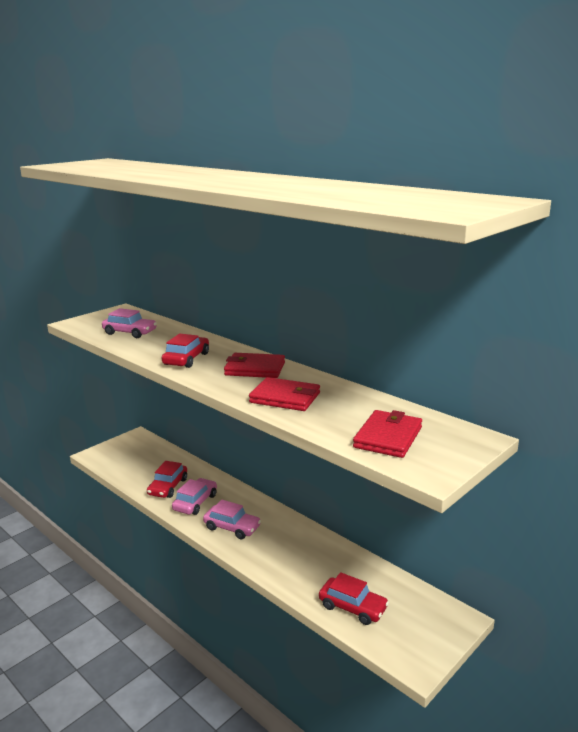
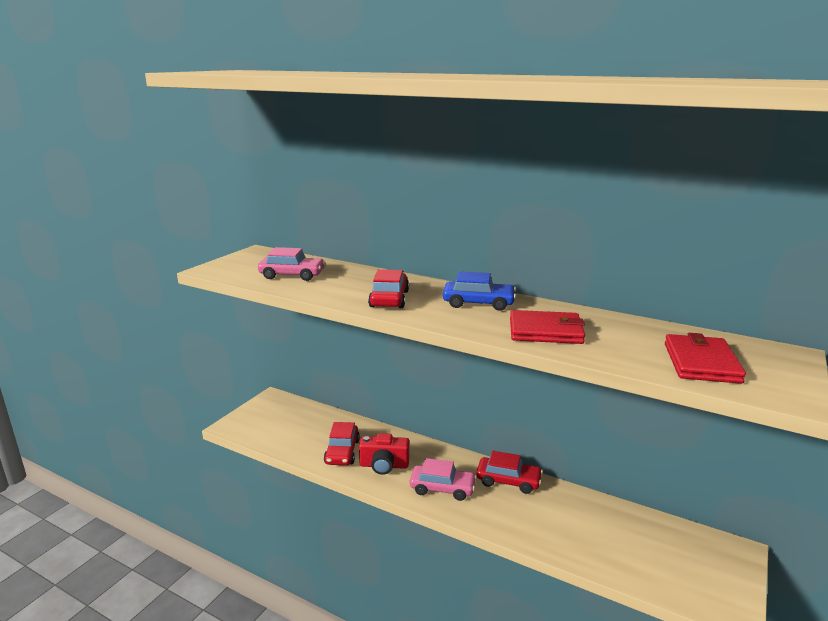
camera: 15 degrees left, 0 degrees up
(195, 502) = (384, 465): pink car -> red camera
(255, 369) = (478, 303): red wallet -> blue car
(352, 607) = (626, 558): red car -> red car (508, 481)

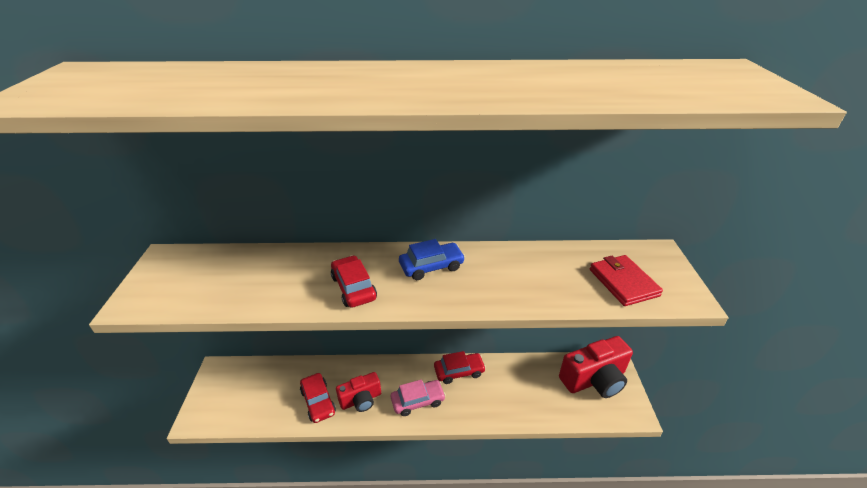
camera: 30 degrees left, 15 degrees up
(292, 275) = (232, 283): pink car -> none
(545, 331) = (505, 285): red wallet -> none
(690, 553) = (594, 379): none -> red camera

